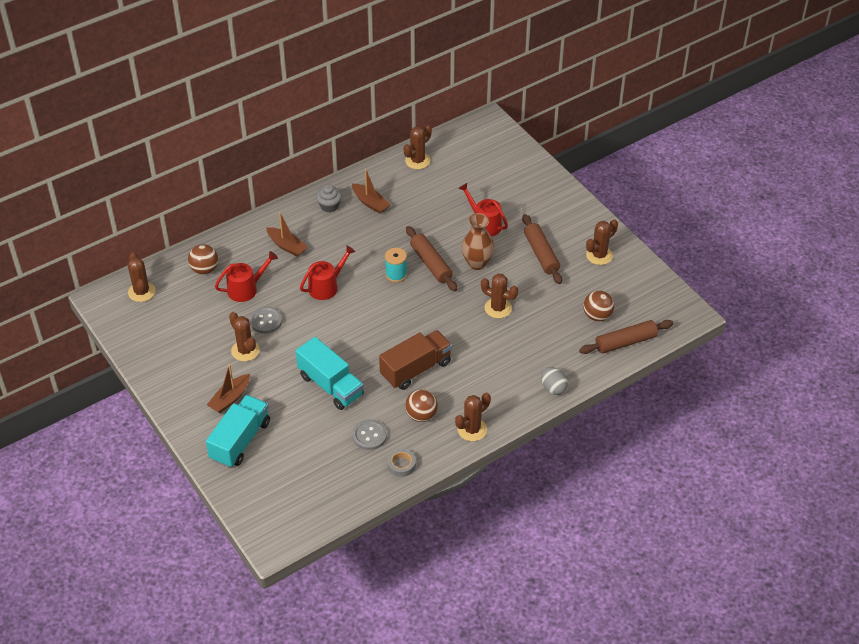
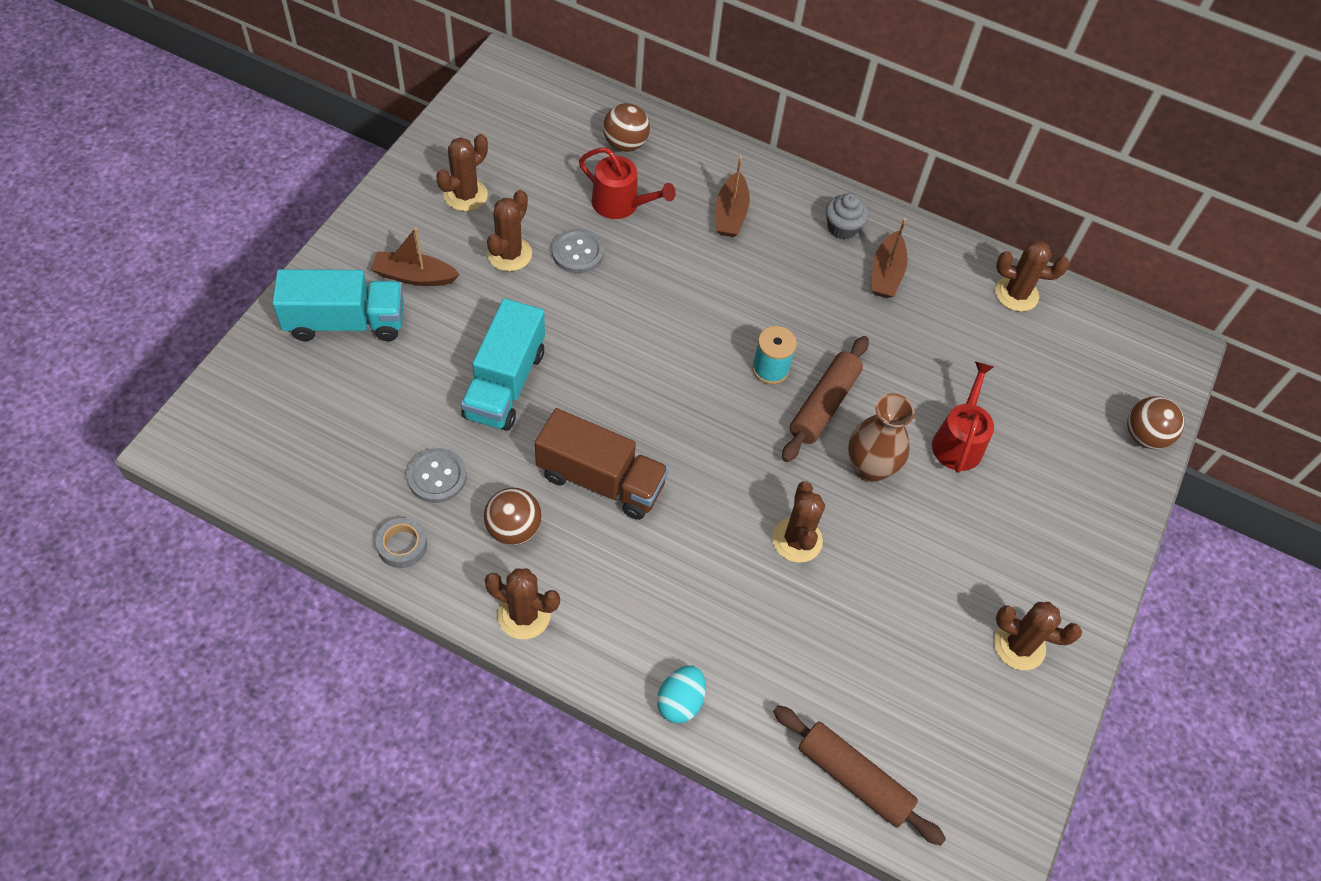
camera: 55 degrees right, 10 degrees up
(141, 292) = (542, 99): brown cactus -> brown cactus (465, 195)
(326, 286) = (687, 293): red watering can -> none
(541, 254) = (956, 552): brown rolling pin -> none
(553, 388) = (680, 701): grey egg -> turquoise egg
(597, 316) = (882, 703): brown ball -> brown ball (1144, 436)

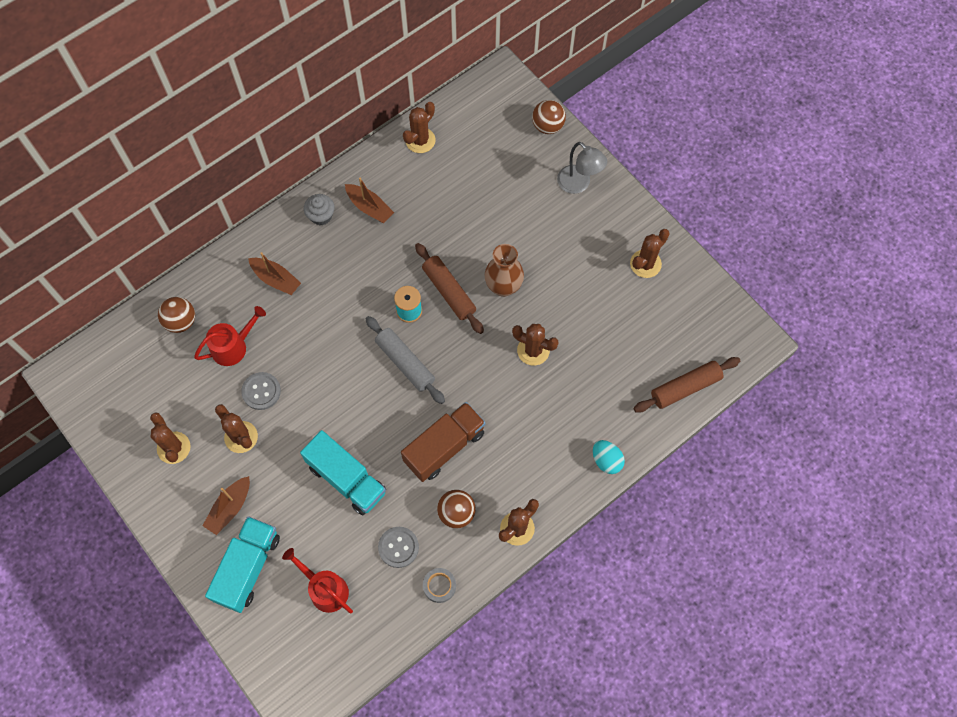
camera: 60 degrees left, 10 degrees up
(695, 391) = (405, 363): none -> grey rolling pin
(958, 441) = (507, 228): red watering can -> red watering can (325, 589)
(1084, 508) = (578, 184): none -> grey lamp

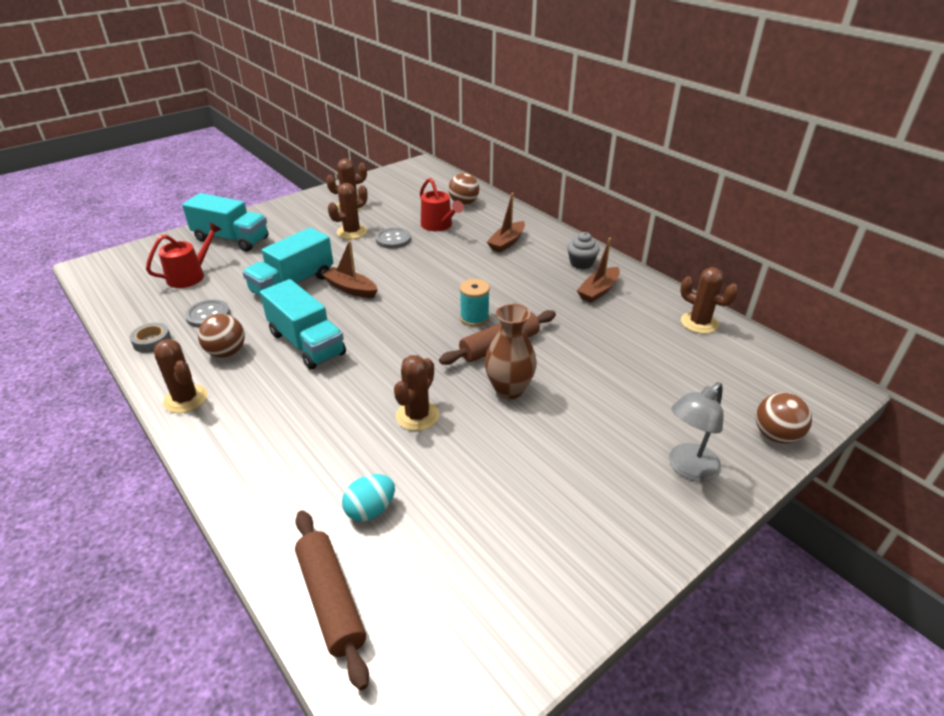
camera: 90 degrees right, 30 degrees down
(230, 508) = (288, 230): brown boat -> brown boat (351, 289)
(405, 363) = (412, 316): grey rolling pin -> none
(444, 447) = (307, 343): brown truck -> turquoise truck
(606, 460) = (240, 488): turquoise egg -> turquoise egg (370, 510)
(645, 264) = (562, 551): brown cactus -> none

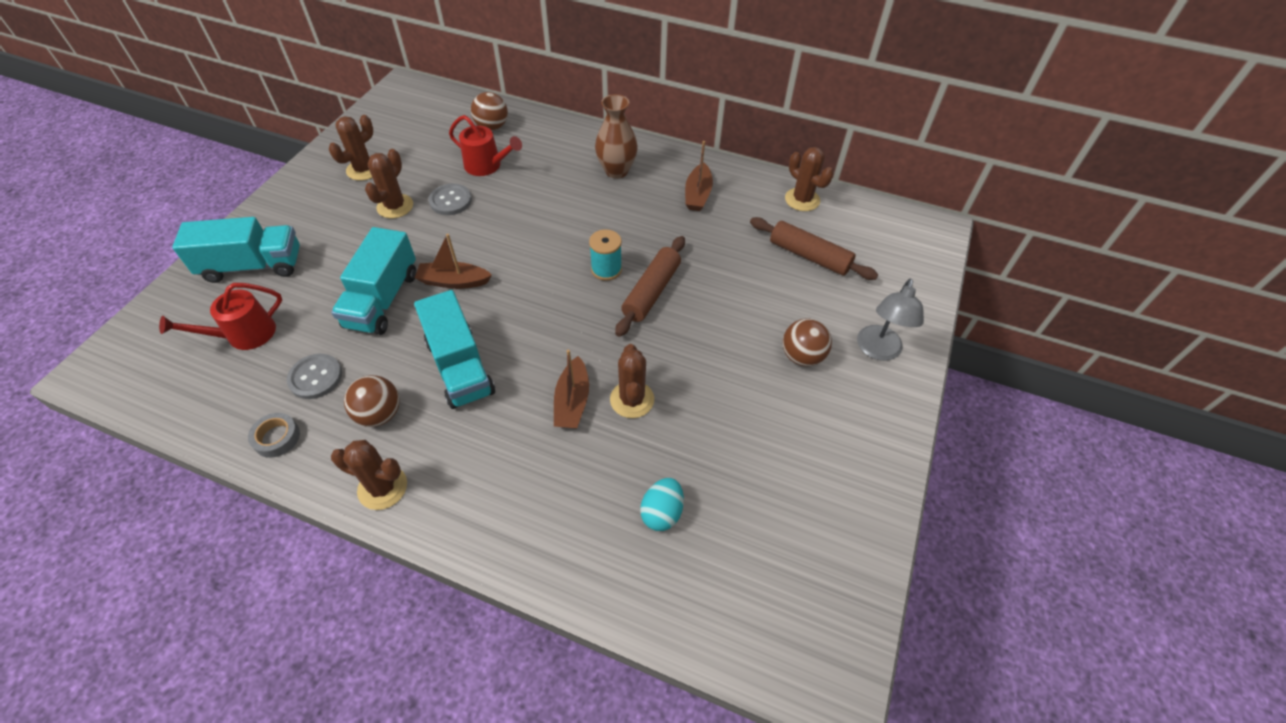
camera: 30 degrees left, 15 degrees up
(190, 275) = (244, 335): red watering can -> red watering can turned 135 degrees counterclockwise
(307, 343) = (460, 367): turquoise truck -> turquoise truck turned 45 degrees clockwise
(331, 600) = (692, 610): brown rolling pin -> brown rolling pin (809, 256)
(507, 242) = (573, 165): brown boat -> brown boat (572, 401)
(509, 389) = (692, 336): brown vase -> brown vase (616, 171)
(581, 263) = (661, 167): grey cupcake -> none
(699, 323) = (802, 200): brown cactus -> brown cactus turned 45 degrees clockwise
(775, 435) = (919, 291): brown ball -> brown ball (802, 356)

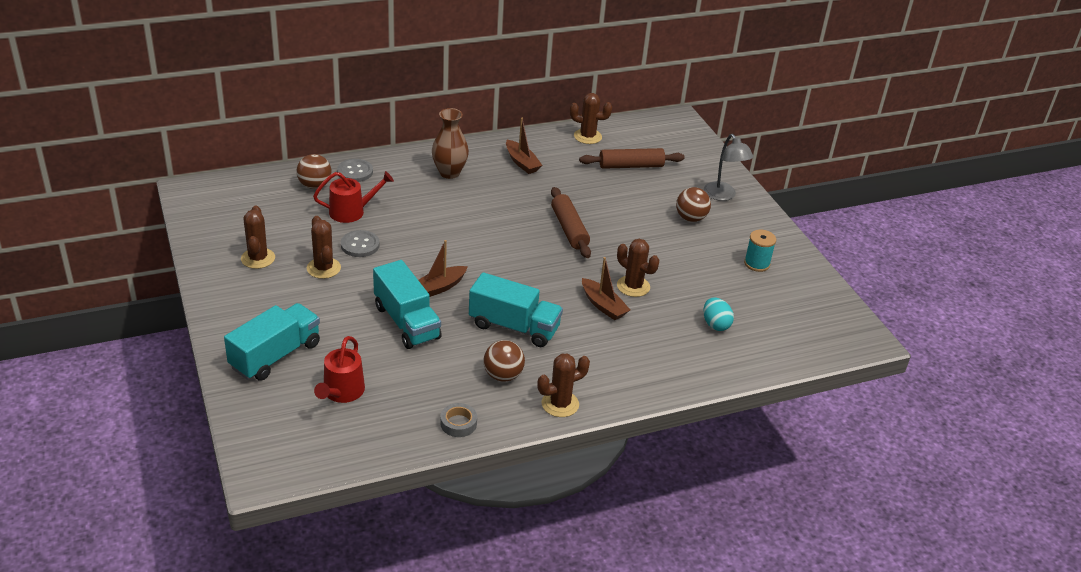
camera: 45 degrees left, 15 degrees down
(315, 377) = (431, 383): grey button -> grey button (355, 172)
(606, 269) = (525, 231): turquoise spool -> turquoise spool (757, 264)

